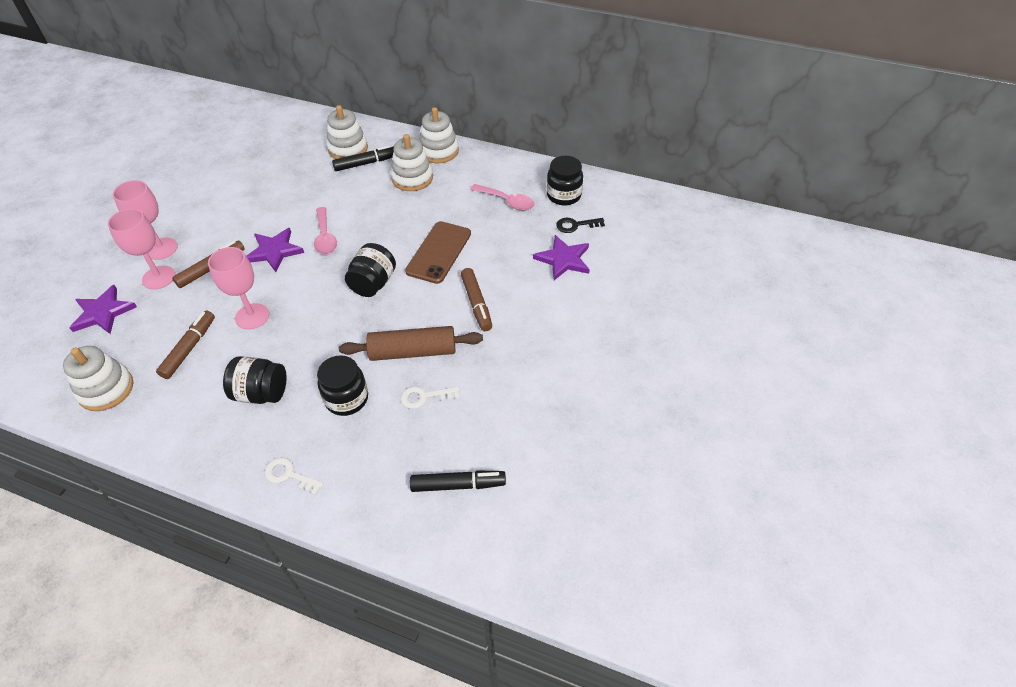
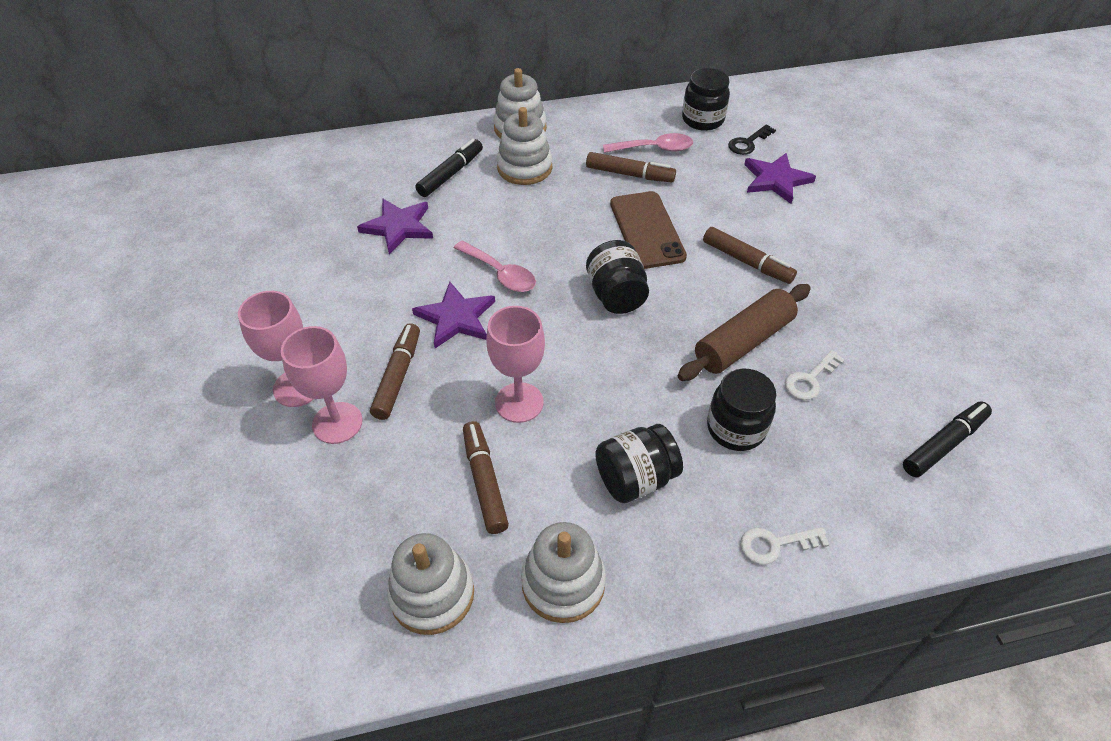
camera: 35 degrees left, 0 degrees up
(103, 312) = (308, 506): purple star -> purple star (398, 227)
(348, 149) = (409, 167): white stacking toy -> white stacking toy (563, 583)
(471, 211) = (629, 174): none -> brown marker

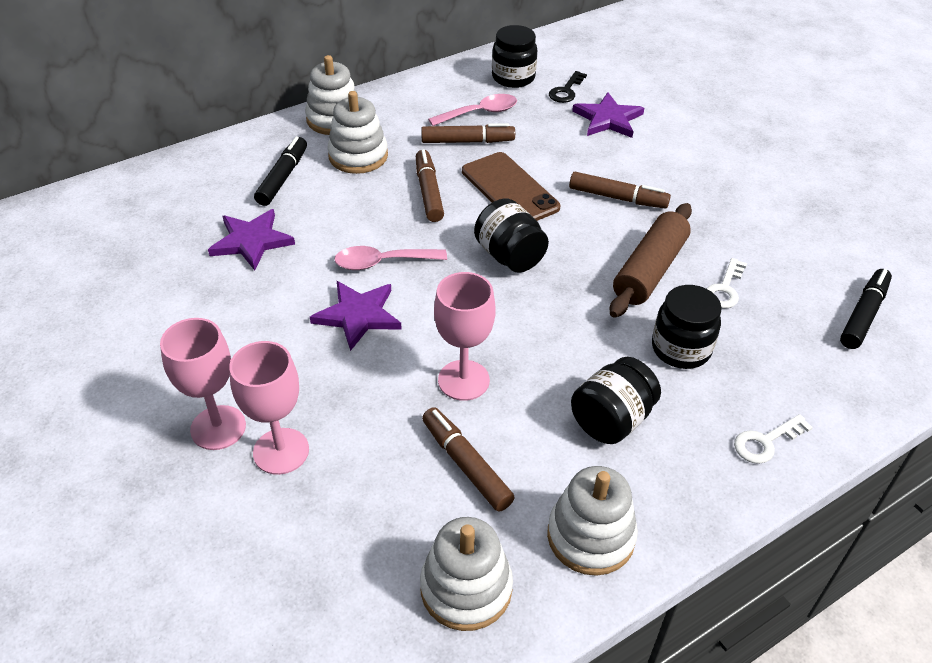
camera: 20 degrees left, 5 degrees down
(398, 376) = (324, 388): brown marker -> brown marker (428, 192)
(500, 273) = (383, 262): pink spoon -> pink spoon turned 150 degrees clockwise

